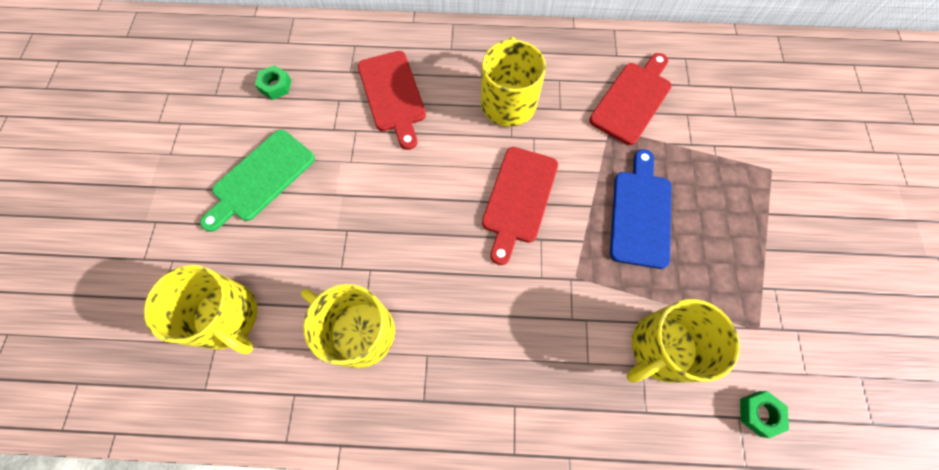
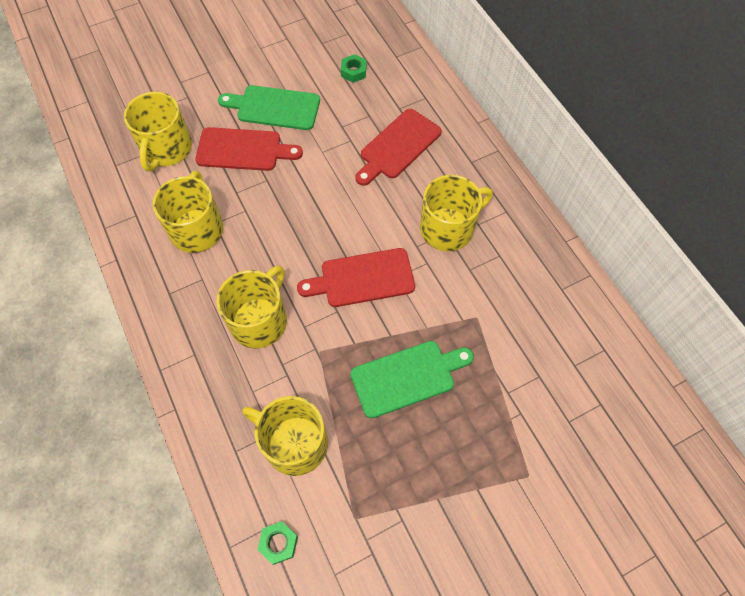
camera: 60 degrees right, 5 degrees down
(511, 318) = (259, 320): none -> yellow mug
(632, 100) = (521, 323): red cutting board -> red cutting board (243, 150)
(640, 214) = (407, 377): blue cutting board -> green cutting board

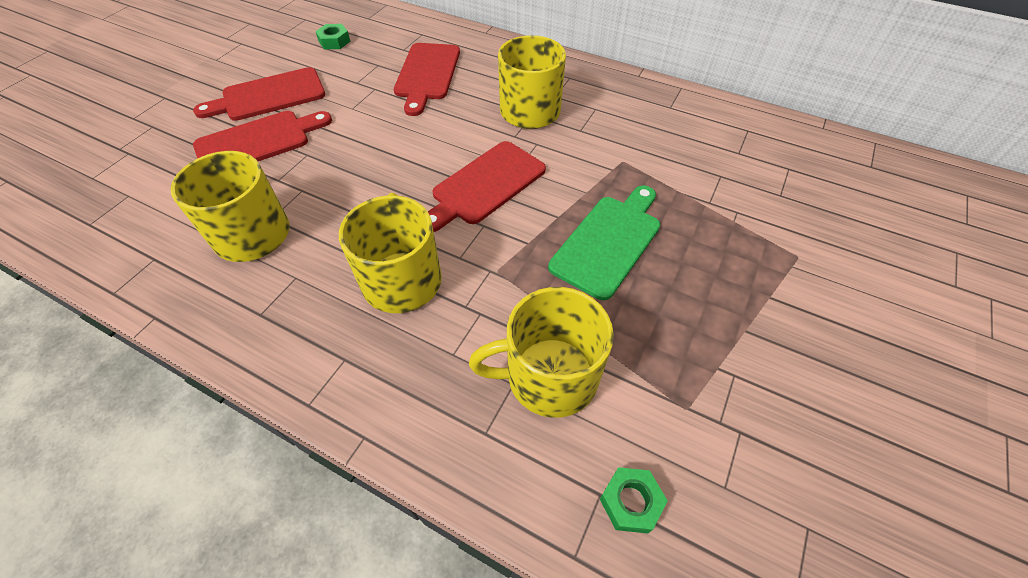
camera: 35 degrees left, 10 degrees down
(166, 149) = (155, 179): yellow mug -> none
(274, 108) = (269, 96): green cutting board -> red cutting board

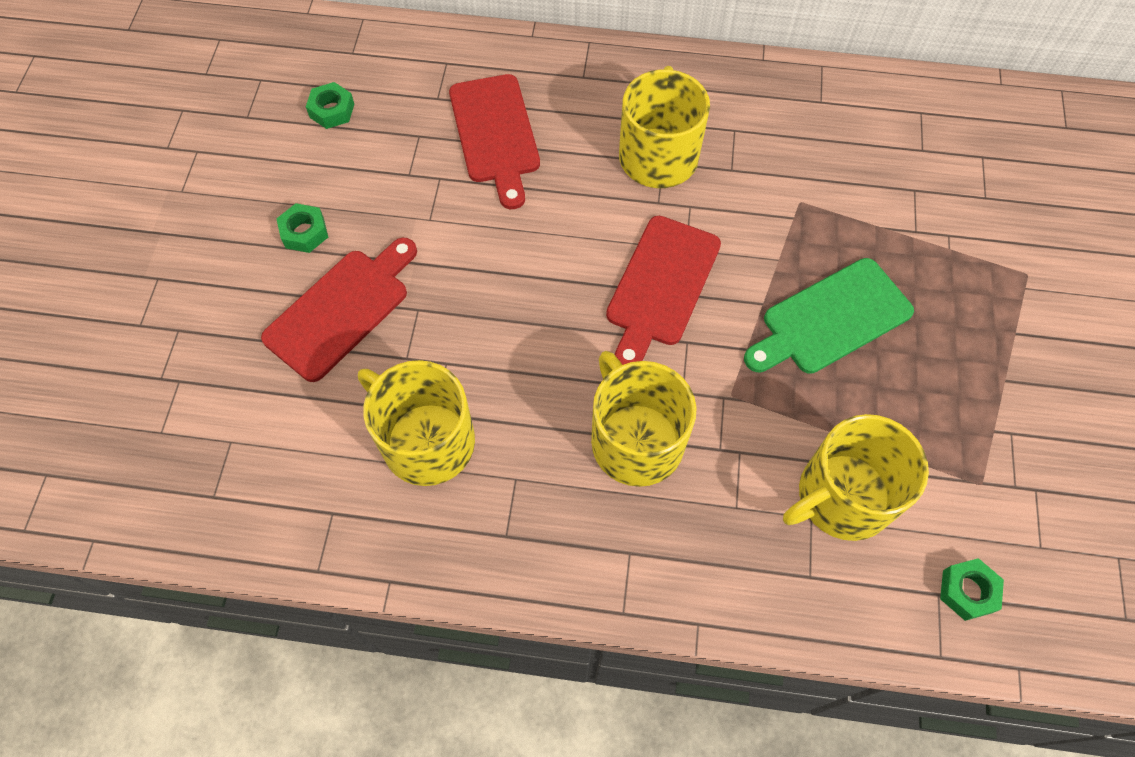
camera: 20 degrees left, 10 degrees up
(269, 96) = (304, 232): red cutting board -> green nut
(608, 242) = (831, 319): green cutting board -> green cutting board turned 135 degrees counterclockwise

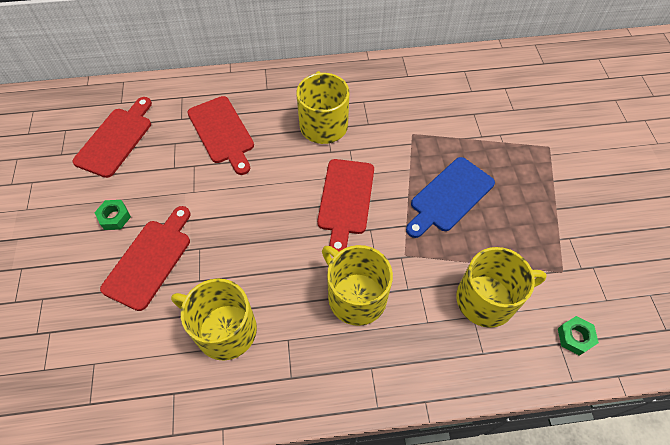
camera: 15 degrees left, 5 degrees down
(332, 110) = (116, 139): green nut -> red cutting board
(831, 319) = (449, 196): green cutting board -> blue cutting board
(842, 497) = (487, 299): yellow mug -> yellow mug turned 150 degrees counterclockwise

